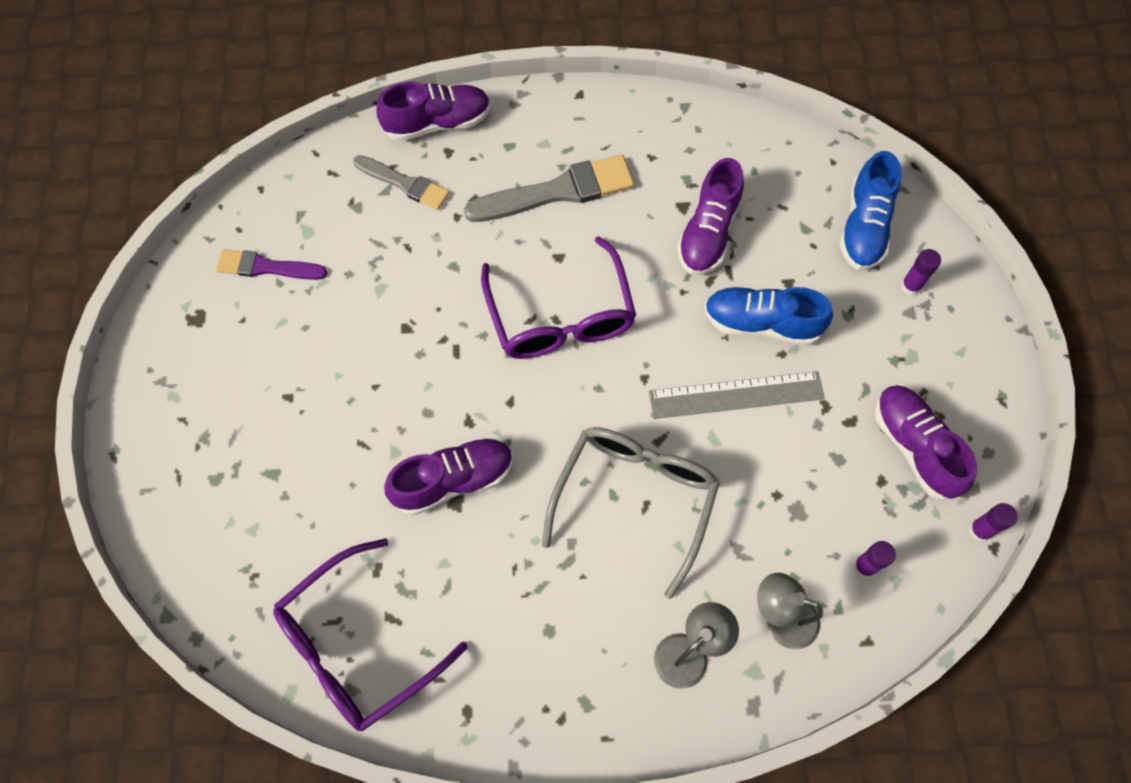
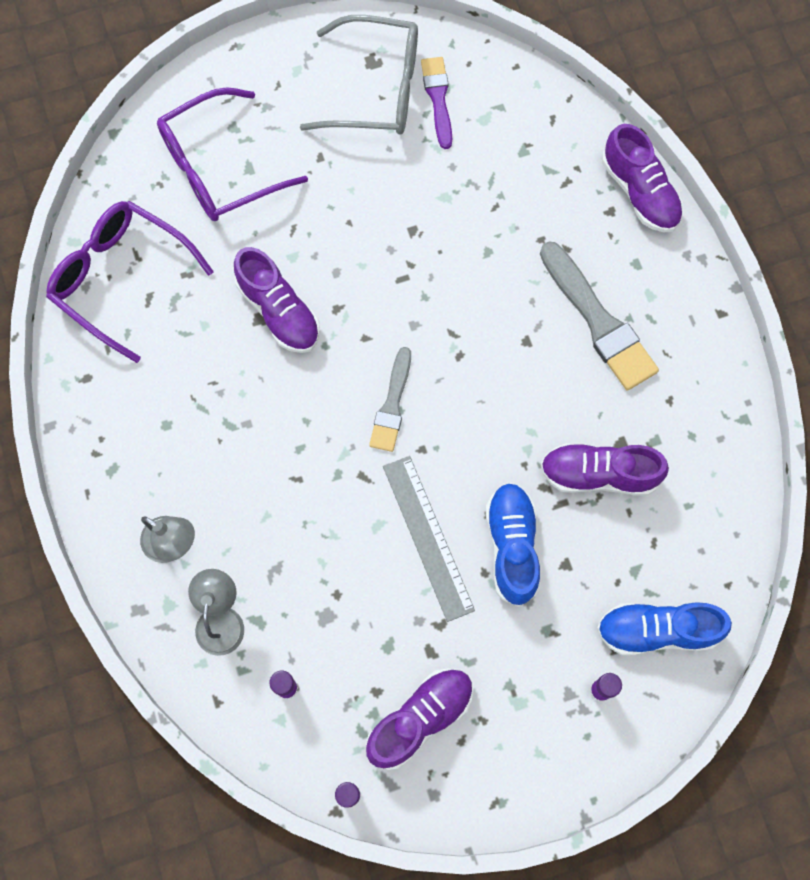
camera: 75 degrees right, 5 degrees up
(404, 184) = (561, 184): grey brush -> grey brush (392, 405)
(560, 316) = (463, 359): purple glasses -> purple glasses (219, 168)
(635, 498) = (301, 468): grey glasses -> grey glasses (377, 89)

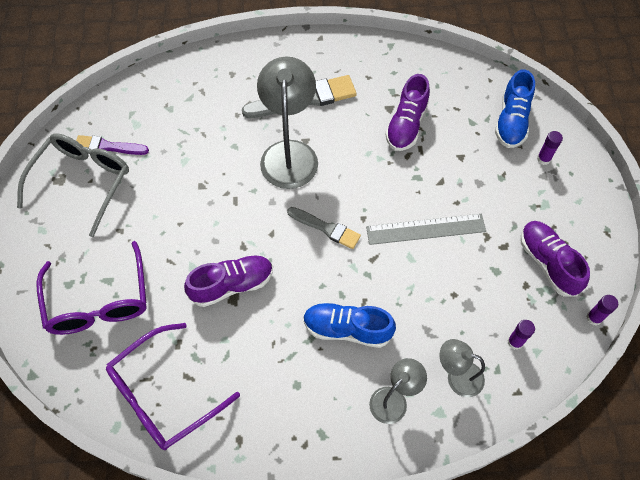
camera: 75 degrees left, 10 degrees down
(498, 326) = (289, 153): none -> grey lamp
(512, 546) = (442, 182): blue shoe -> blue shoe (347, 329)
(639, 192) = (225, 55): purple shoe -> none

